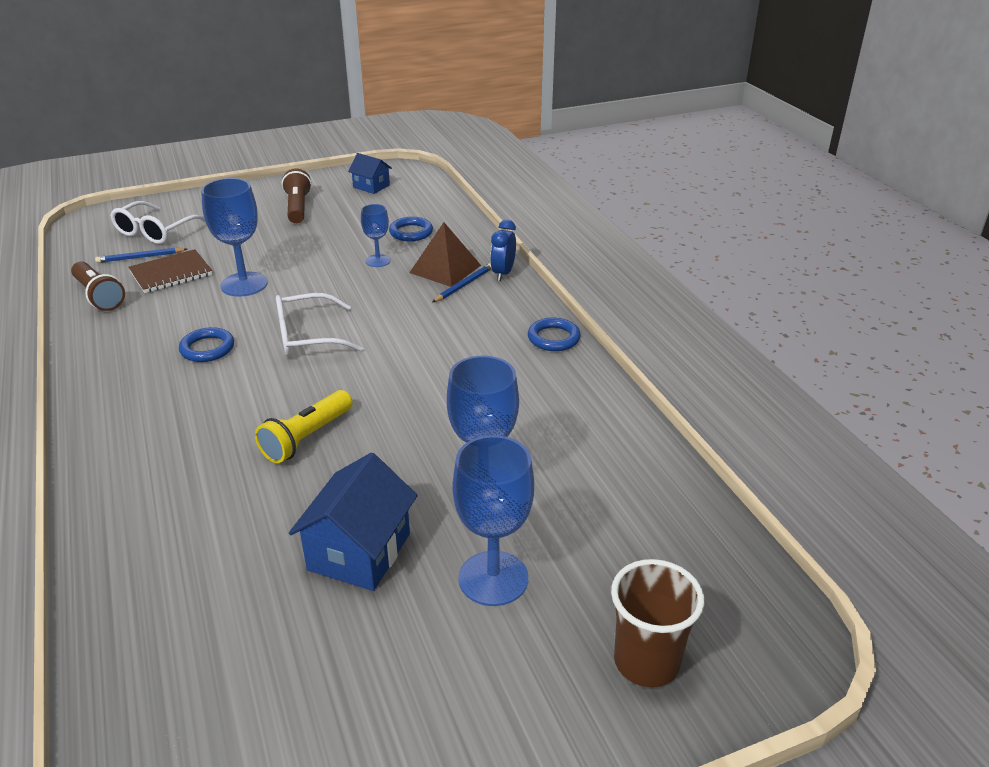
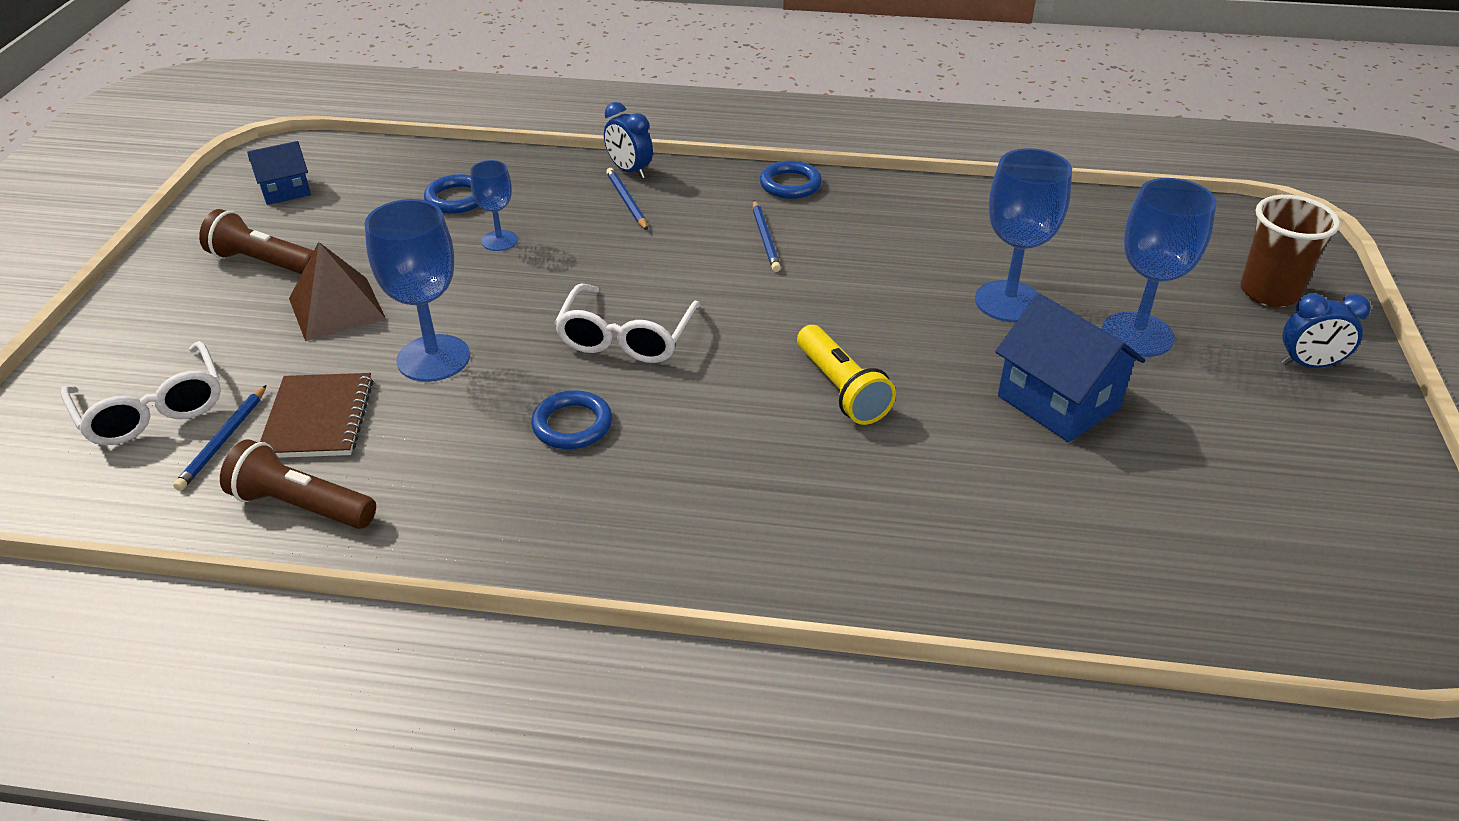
camera: 60 degrees left, 5 degrees up
(99, 296) = (301, 505): brown flashlight -> brown flashlight turned 150 degrees counterclockwise
(445, 269) = (576, 202): brown pyramid -> brown pyramid (336, 308)
(469, 350) = (765, 238): none -> blue pencil
(534, 718) = (1309, 365): none -> blue clock

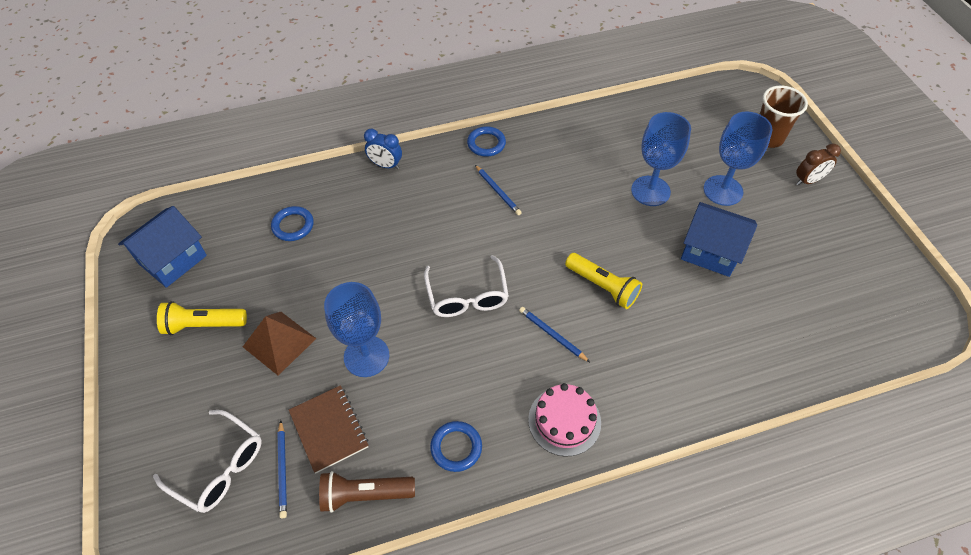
camera: 25 degrees left, 15 degrees up
(263, 262) = (203, 324): brown flashlight -> yellow flashlight
(285, 191) = (173, 259): blue house -> blue house, size x1.67
(499, 241) = (343, 250): blue goblet -> none
(572, 425) = (478, 371): blue ring -> blue ring (456, 447)
(626, 201) = (400, 191): blue pencil -> blue pencil (552, 335)
(652, 527) = (564, 421): none -> pink cake
(1309, 365) = (808, 180): blue clock -> brown clock

